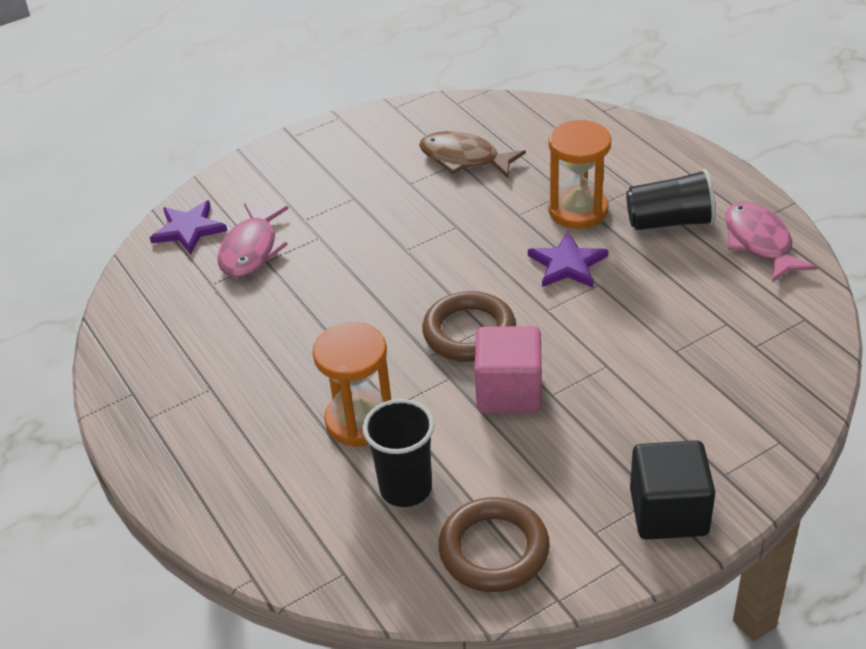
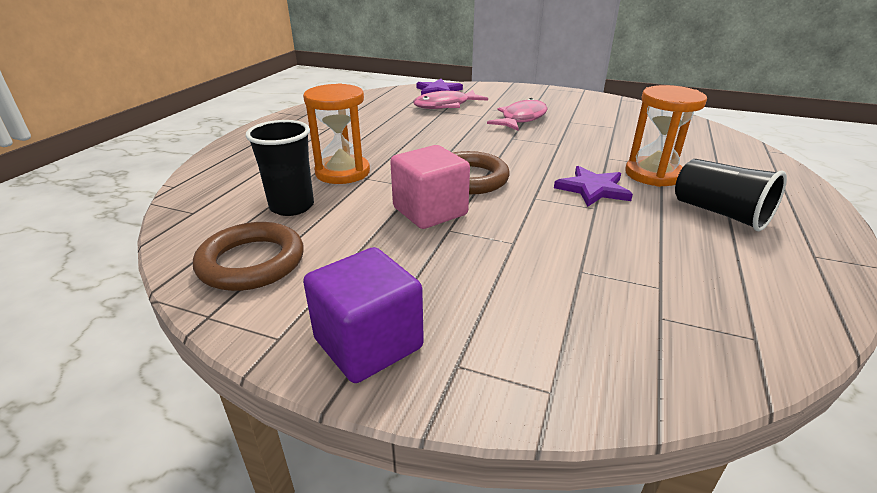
camera: 50 degrees right, 10 degrees down
(464, 159) = (621, 127): brown fish -> none
(668, 512) = (368, 343): black cube -> purple cube
(759, 242) = (793, 267): pink fish -> pink fish (521, 119)

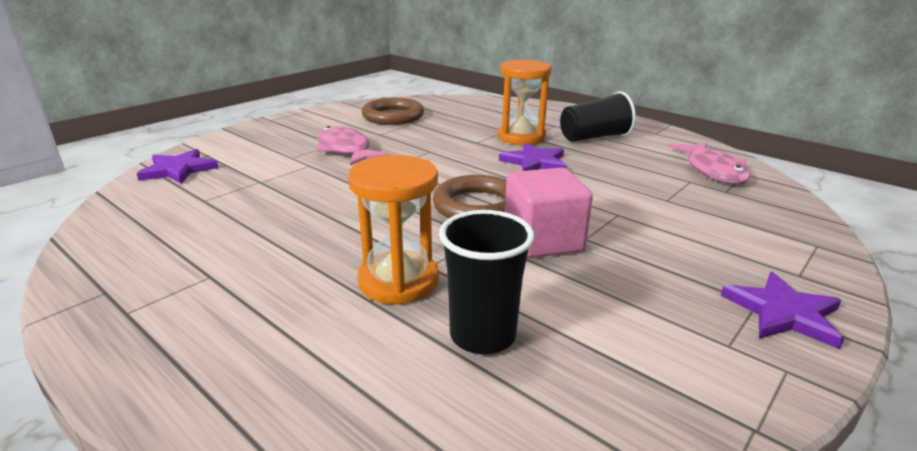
camera: 70 degrees left, 5 degrees down
(251, 262) = (630, 383): brown ring -> brown ring (393, 116)
(368, 343) = (783, 313): purple cube -> purple star
(445, 105) = (244, 176): pink fish -> pink fish (713, 170)

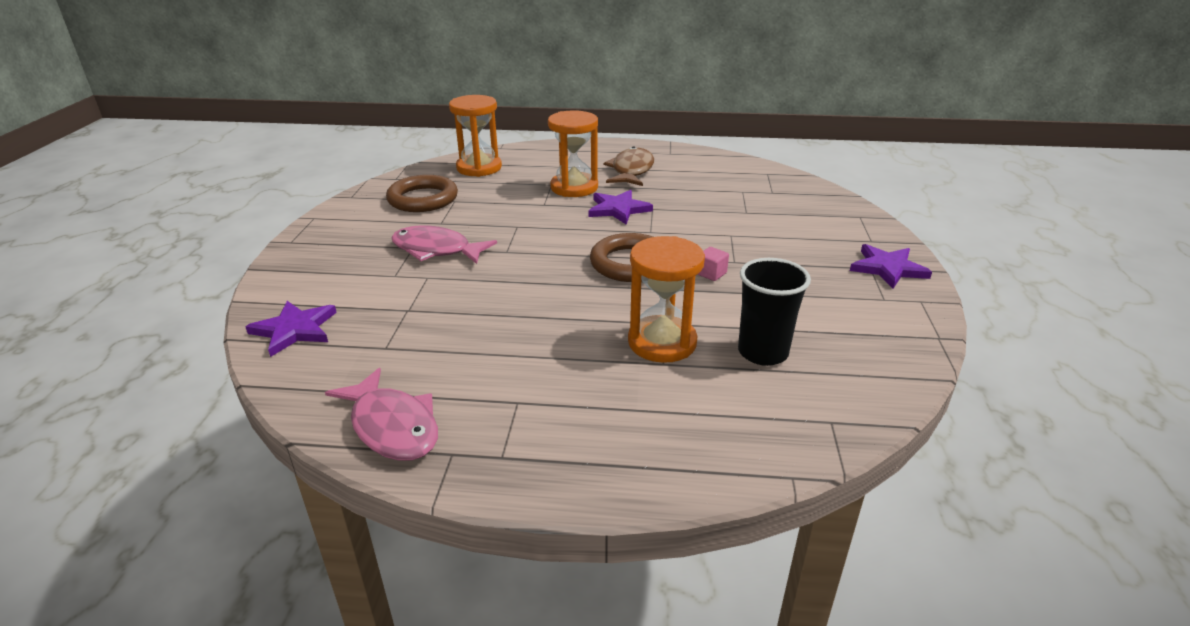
camera: 35 degrees left, 5 degrees up
(466, 107) = (479, 168): none -> orange hourglass
(543, 240) = (711, 274): pink cube -> pink cube, size x0.43
(594, 137) = (631, 170): black cup -> brown fish
(713, 170) = (746, 177): pink fish -> pink fish (392, 426)

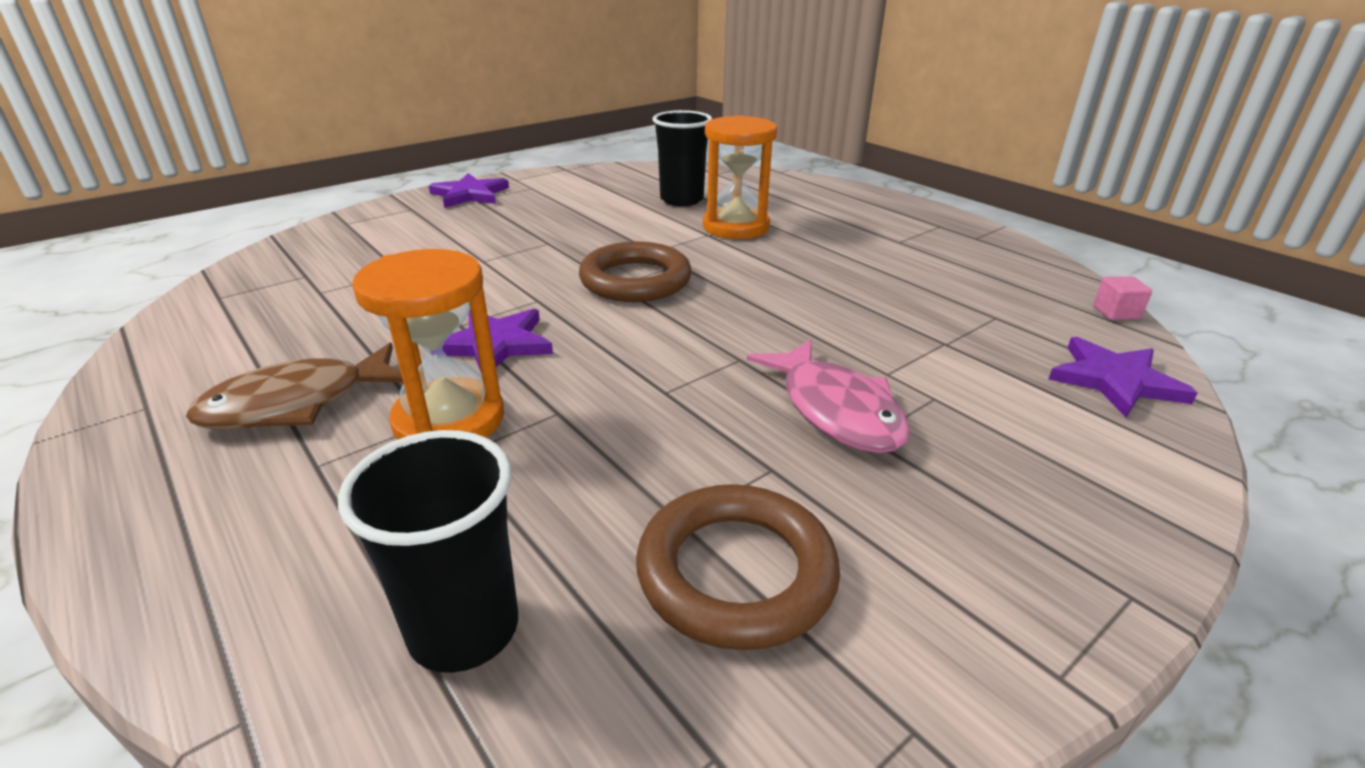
camera: 135 degrees left, 0 degrees up
(392, 426) = (1017, 263): pink fish -> none
(479, 168) = (464, 629): orange hourglass -> black cup
(711, 274) = (591, 243): pink cube -> pink cube (1116, 313)

